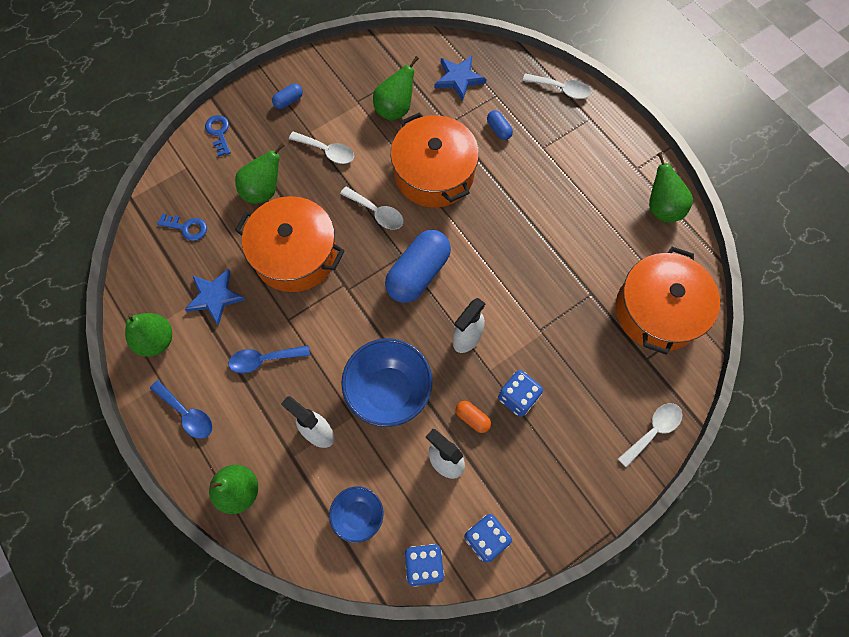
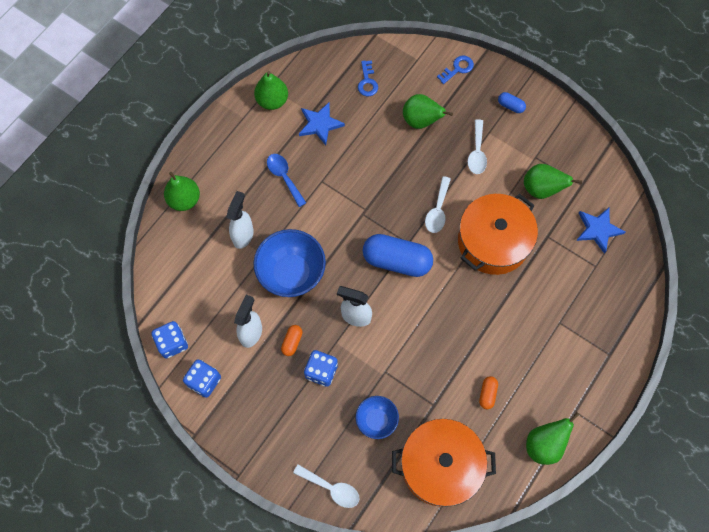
camera: 70 degrees right, 0 degrees up
(187, 414) = (226, 144): blue spoon -> none
(295, 254) = (376, 165): orange pot -> none
(358, 515) = (192, 285): blue bowl -> blue bowl (376, 420)
(498, 129) = (560, 280): blue capsule -> none
(561, 89) = (629, 321): white spoon -> none
(595, 239) = (487, 394): none -> orange capsule

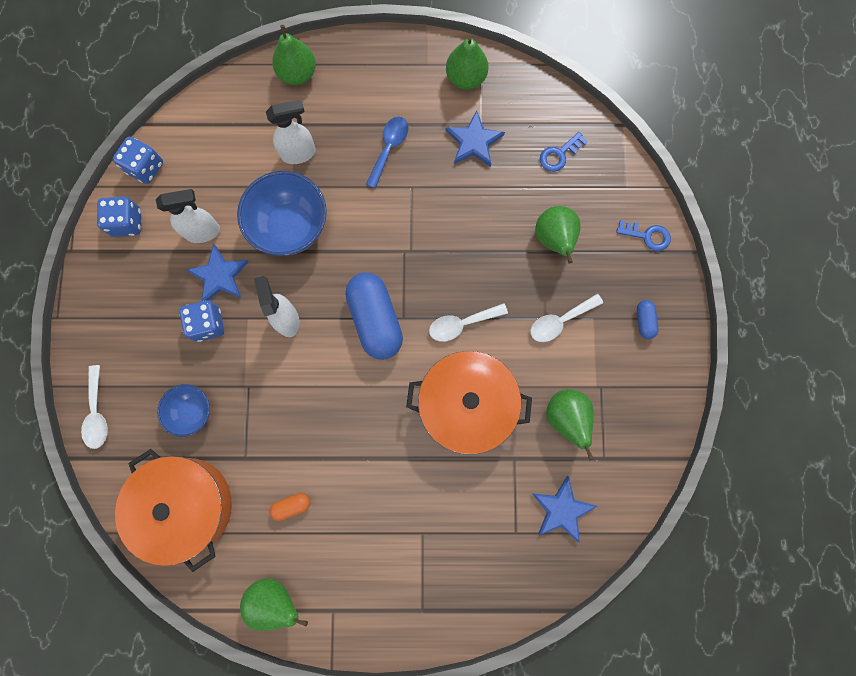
camera: 55 degrees right, 10 degrees up
(292, 342) = (219, 276): orange capsule -> blue star

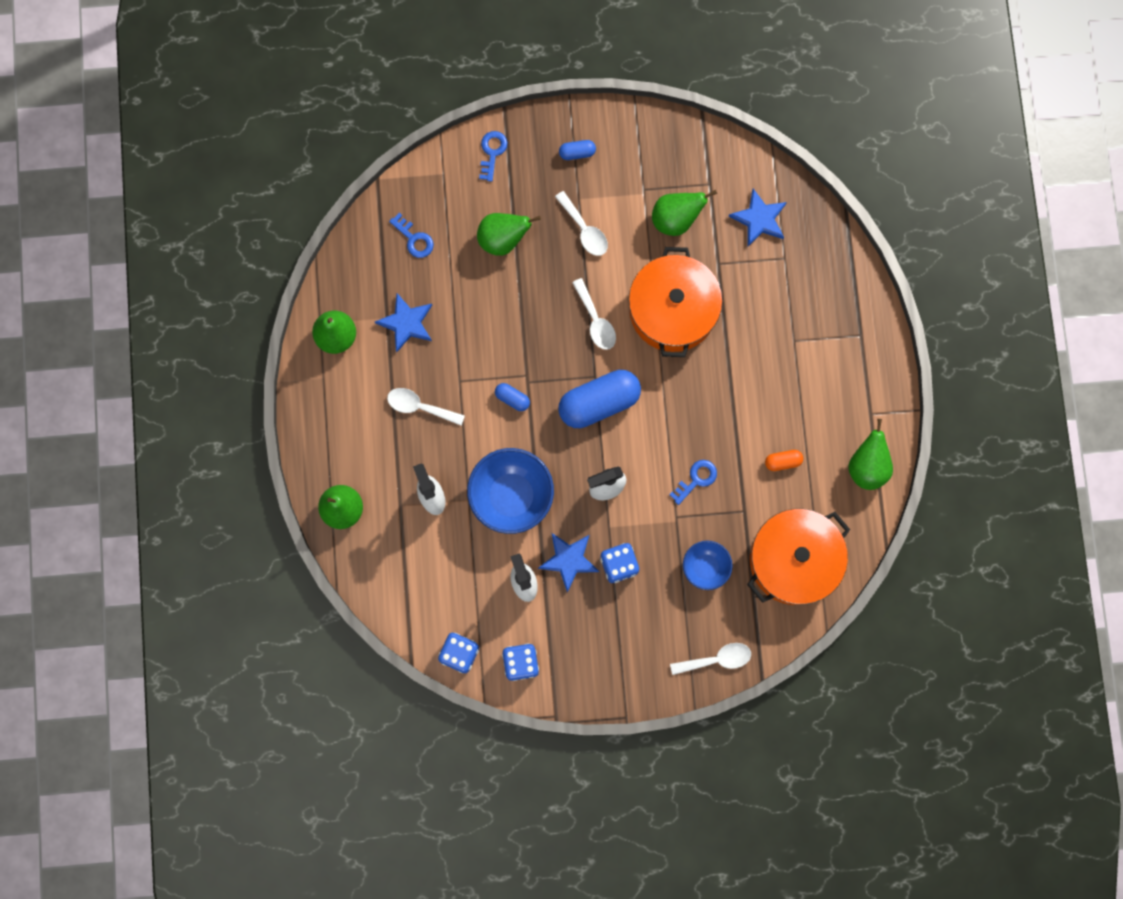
camera: 95 degrees left, 0 degrees up
(284, 411) = (696, 479): none -> blue key
(292, 506) = (783, 461): orange capsule -> orange capsule turned 75 degrees counterclockwise
(388, 235) = (512, 398): none -> blue capsule
(389, 148) = (419, 406): blue spoon -> white spoon

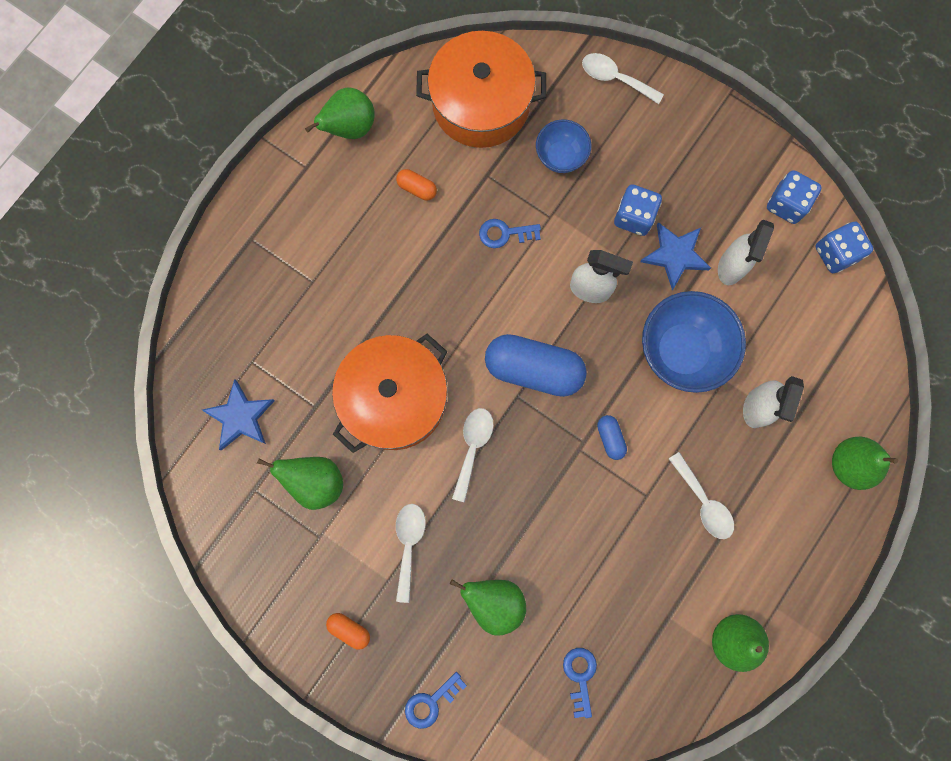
camera: 140 degrees left, 0 degrees up
(406, 323) = (654, 595): blue star -> none
(577, 153) = (349, 629): blue capsule -> orange capsule

